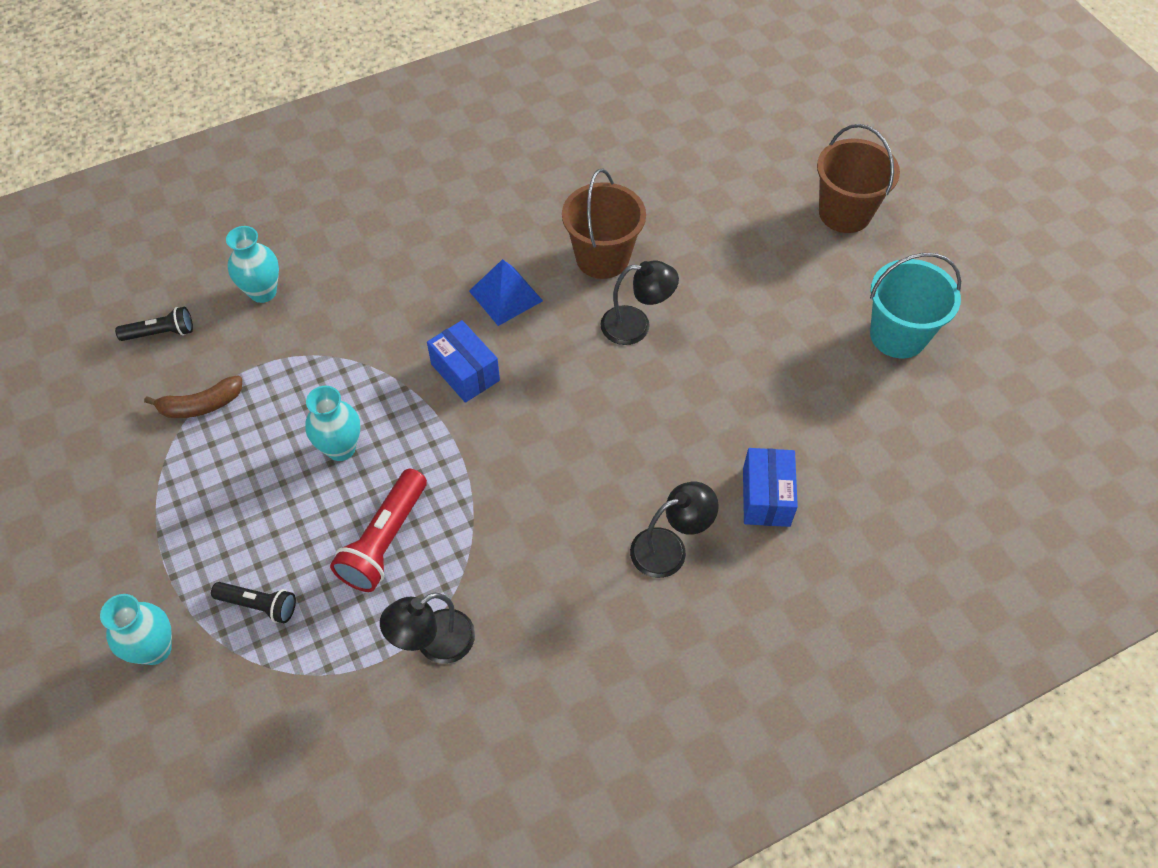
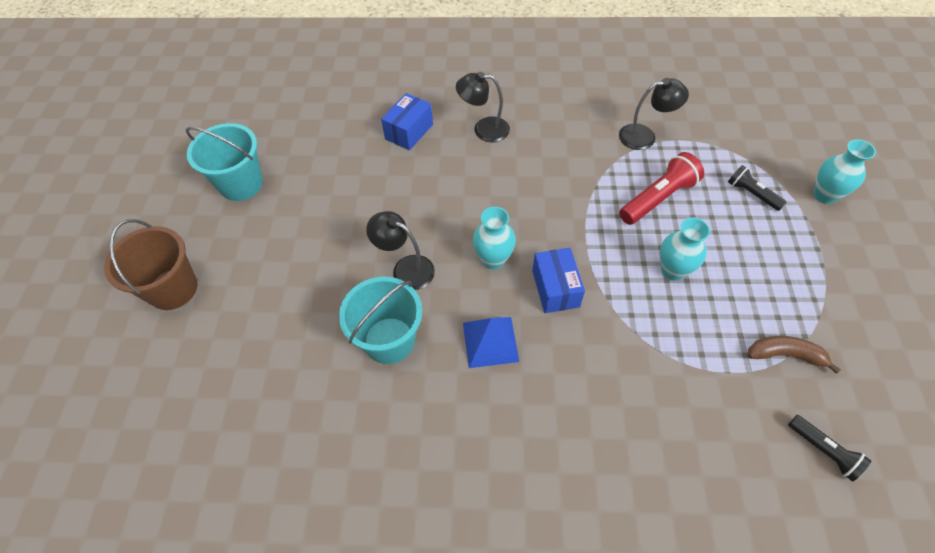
camera: 150 degrees left, 0 degrees up
(161, 333) = (823, 451): black flashlight -> black flashlight turned 150 degrees counterclockwise
(263, 292) = (713, 453): turquoise vase -> turquoise vase (493, 259)
(602, 258) = (389, 340): brown bucket -> turquoise bucket

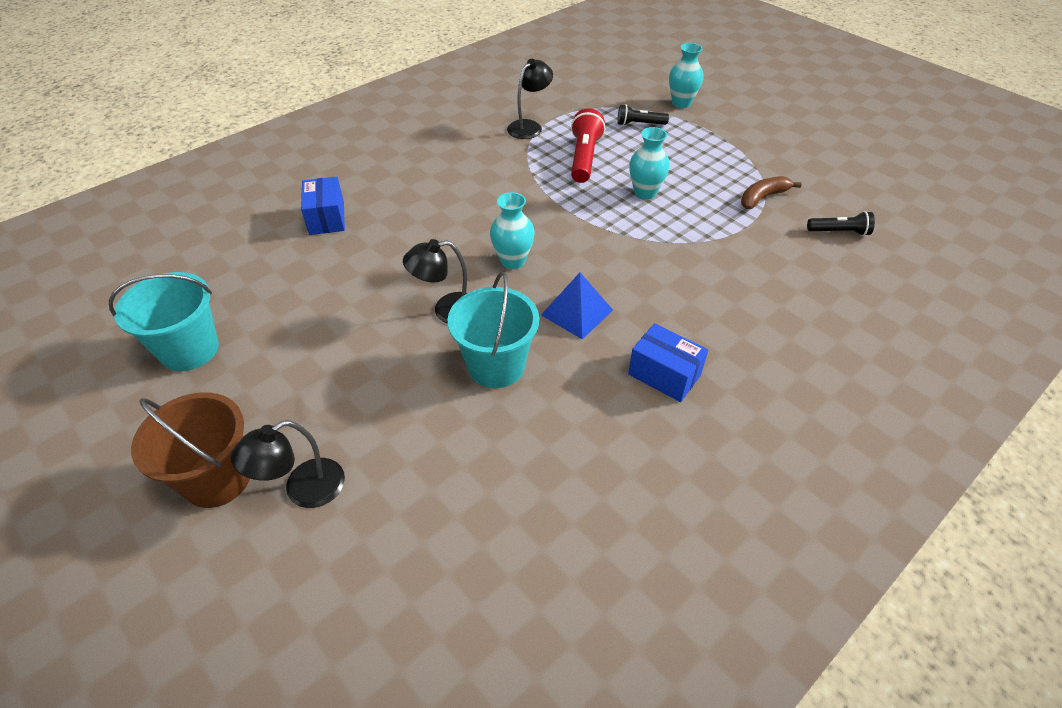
camera: 45 degrees left, 10 degrees down
(483, 129) = (395, 183): black lamp -> black lamp (303, 490)
(555, 288) = (582, 250): blue box -> blue box (664, 375)

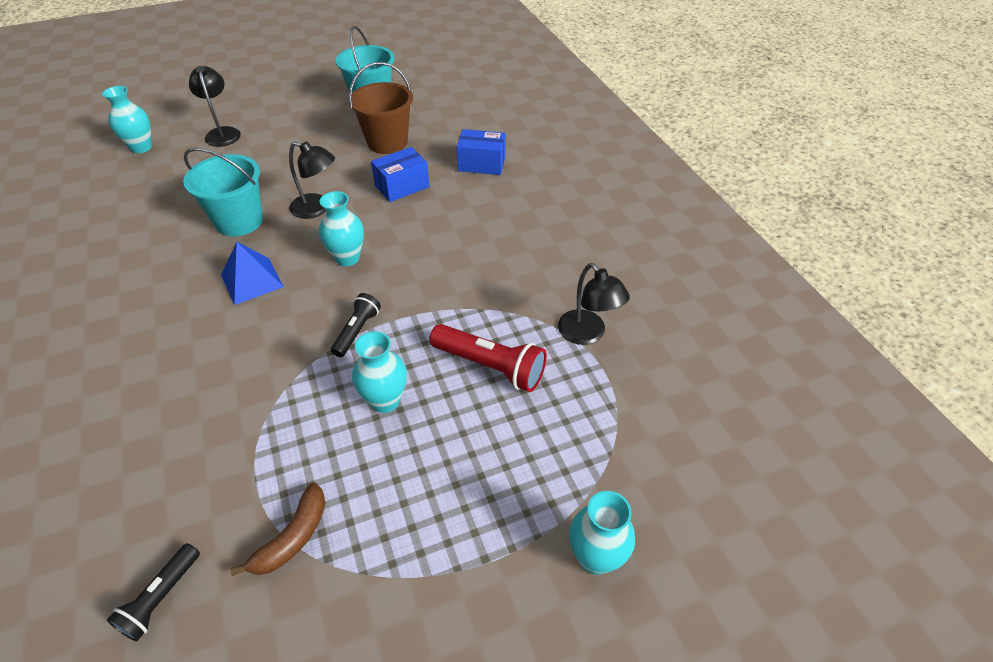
camera: 110 degrees right, 0 degrees up
(217, 478) = (260, 108): brown bucket -> brown bucket (387, 142)
(370, 586) = (141, 147): none -> turquoise vase
(447, 310) = (317, 208): black lamp -> black lamp turned 105 degrees clockwise
(639, 124) = (549, 463): black flashlight -> black flashlight (357, 331)
(664, 375) = (139, 311): blue box -> blue box (402, 186)
(763, 197) = (292, 538): brown banana -> brown banana turned 45 degrees clockwise

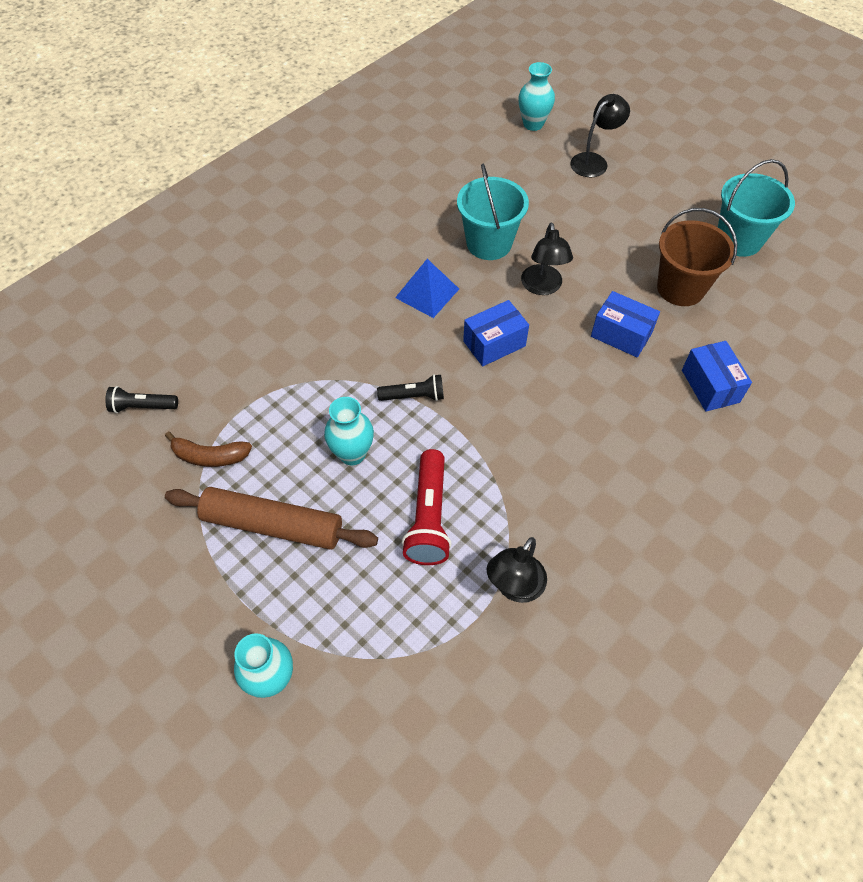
camera: 65 degrees right, 10 degrees up
(347, 258) = (494, 343): turquoise vase -> blue box
(421, 499) = (273, 525): none -> brown rolling pin

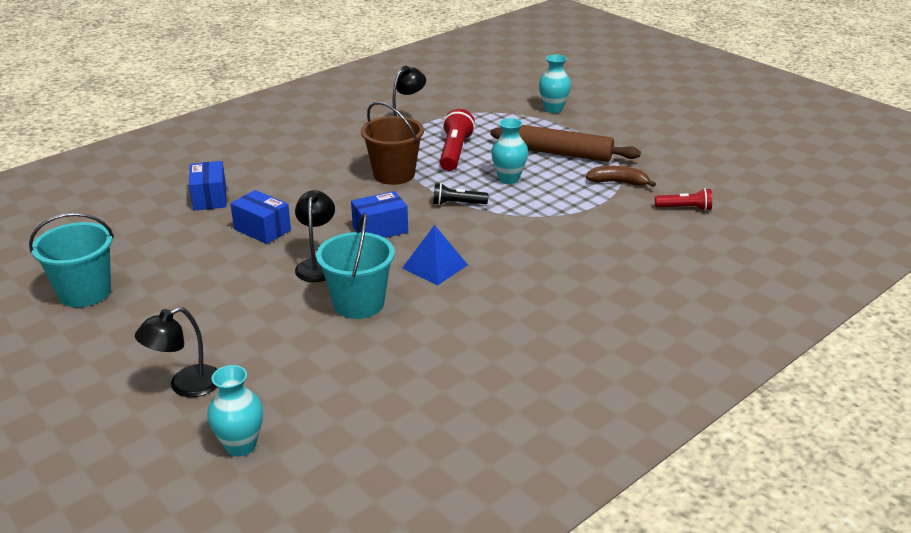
camera: 175 degrees left, 25 degrees down
(142, 407) = (685, 208): black flashlight -> red flashlight
(680, 288) = (181, 257): brown bucket -> brown bucket (394, 174)

